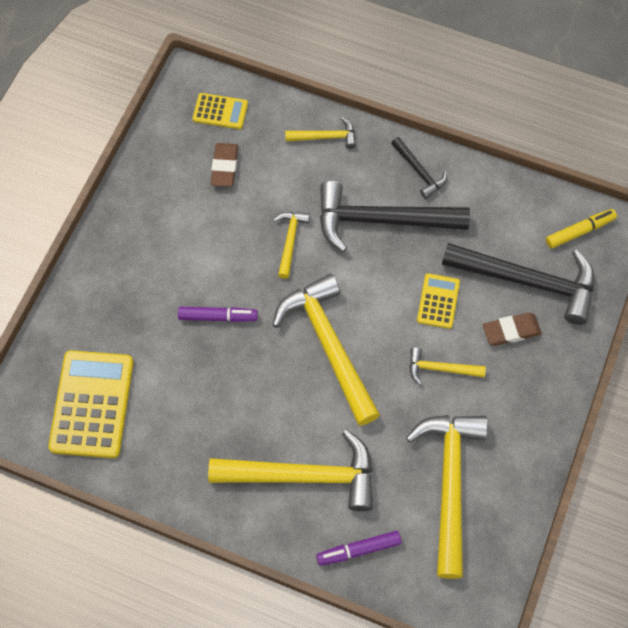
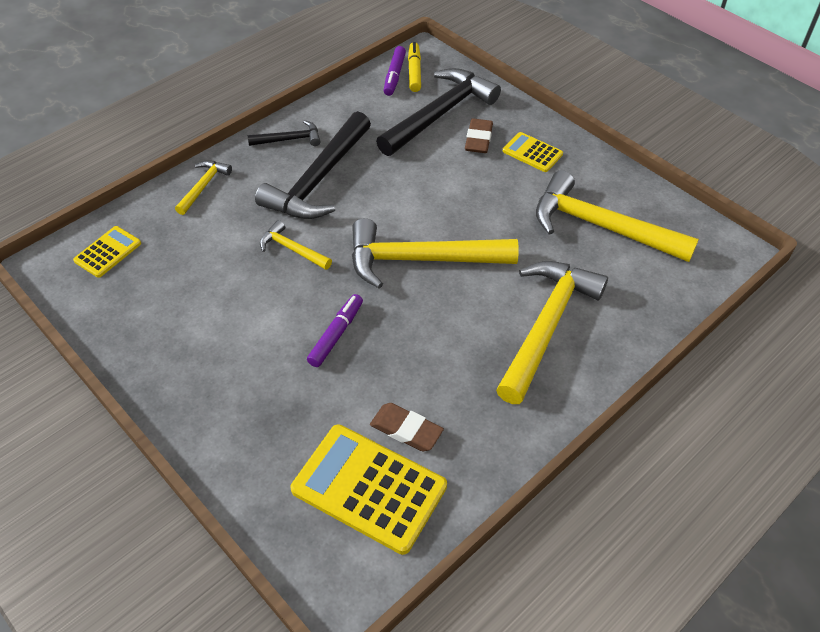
camera: 65 degrees left, 15 degrees down
(224, 167) = (173, 270): brown eraser -> brown eraser (406, 430)
(358, 550) = (639, 311): purple marker -> purple marker (394, 76)
(438, 301) = (423, 172): yellow calculator -> yellow calculator (532, 153)
(440, 369) = (488, 193): yellow hammer -> none

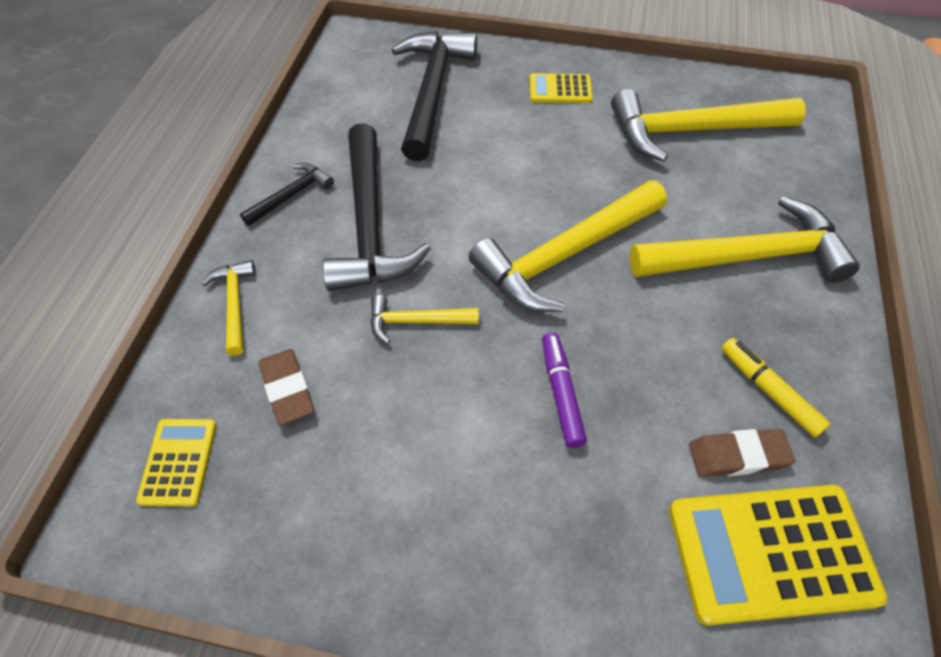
camera: 35 degrees left, 5 degrees up
(394, 76) = (345, 72): purple marker -> none
(414, 71) = (362, 59): yellow marker -> yellow marker (769, 391)
(478, 139) = (496, 100): brown eraser -> brown eraser (287, 389)
(546, 326) = (747, 257): yellow hammer -> yellow hammer turned 90 degrees clockwise

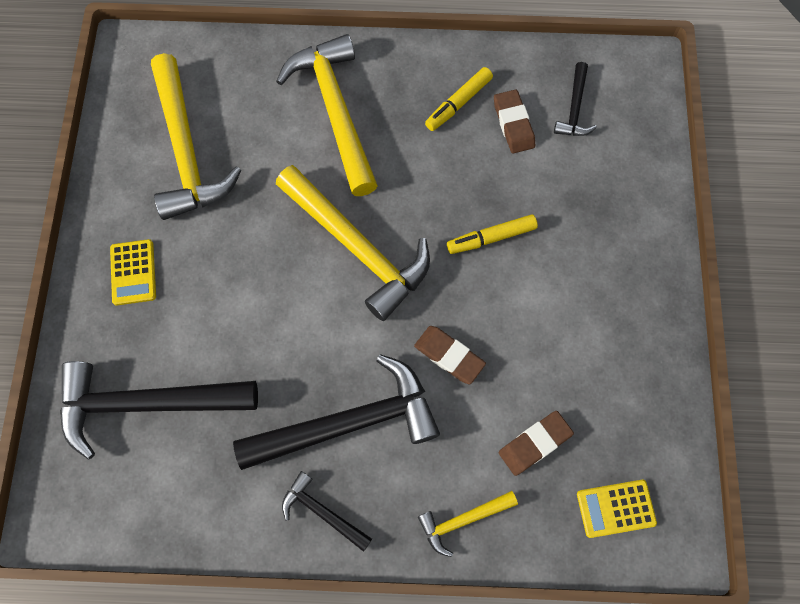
camera: 100 degrees left, 15 degrees up
(416, 321) = (449, 356): yellow hammer -> brown eraser
(561, 393) = (491, 238): purple marker -> yellow marker
(771, 553) = (574, 108): yellow calculator -> black hammer

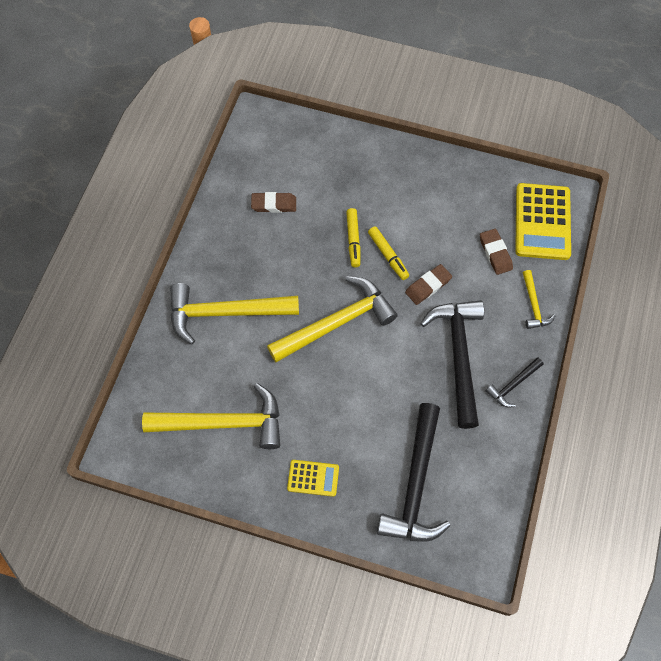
camera: 75 degrees left, 5 degrees down
(458, 103) = (246, 233): yellow marker -> yellow marker (388, 255)
(574, 108) = (274, 165): black hammer -> none
(615, 508) = (542, 222): yellow calculator -> yellow calculator, size x1.90

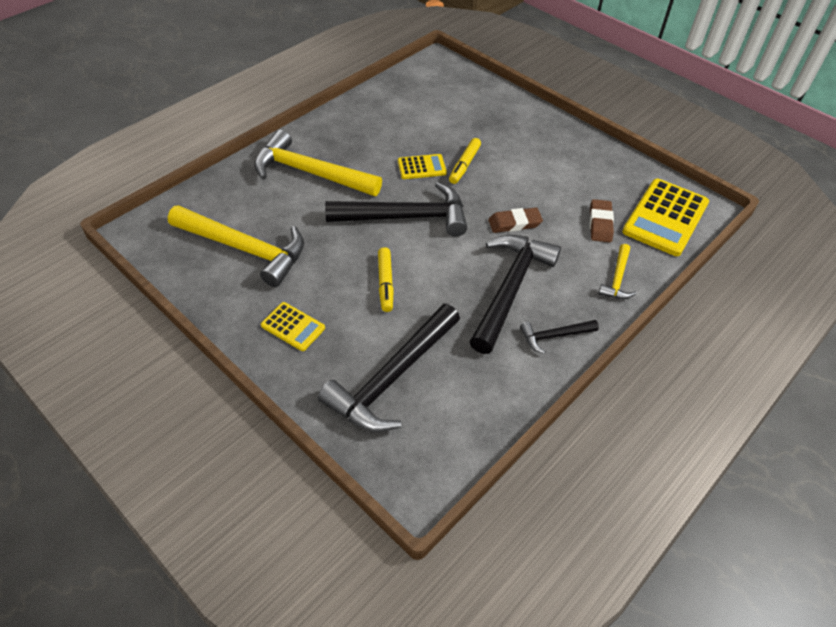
camera: 25 degrees right, 15 degrees down
(274, 204) = (410, 117): brown eraser -> none
(318, 260) = (421, 167): none -> yellow calculator
(336, 323) = (405, 217): yellow hammer -> black hammer
(388, 255) = (490, 187): yellow marker -> yellow marker (385, 283)

